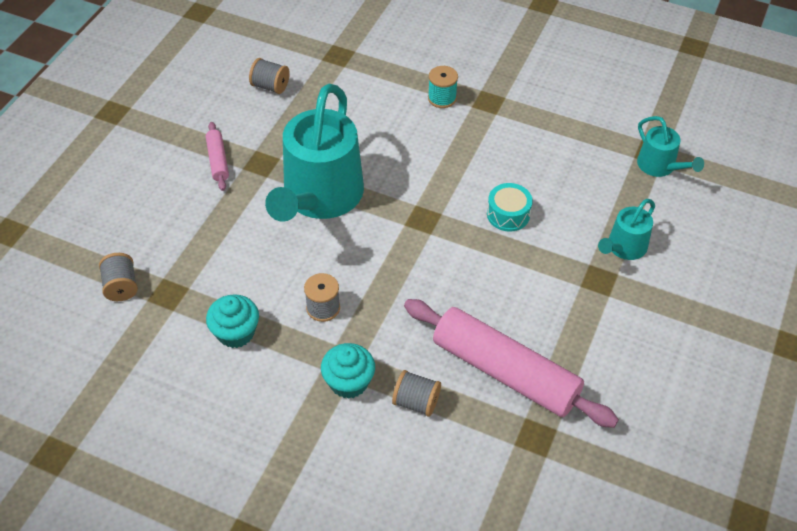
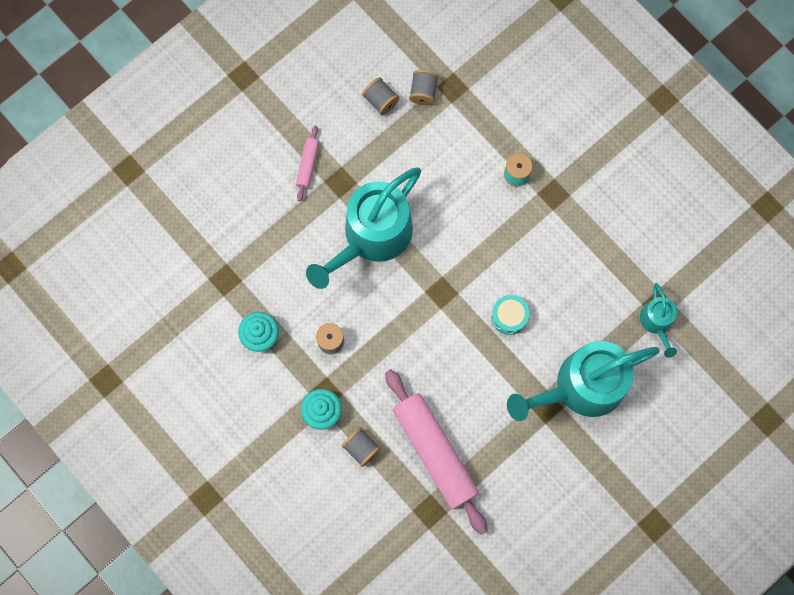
camera: 25 degrees right, 25 degrees up
(121, 286) = (194, 258): grey spool -> grey spool (423, 92)
(624, 247) = (581, 386): turquoise watering can -> turquoise watering can, size x2.09

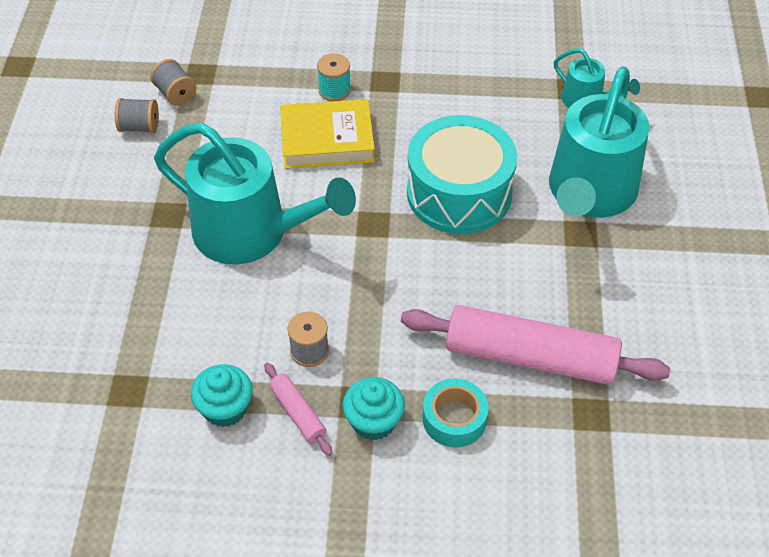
camera: 45 degrees left, 25 degrees down
(308, 165) = (117, 225): pink rolling pin -> pink rolling pin (298, 413)
(361, 448) = (454, 419): grey spool -> turquoise tape
(372, 236) = (251, 232): turquoise watering can -> turquoise watering can turned 60 degrees counterclockwise
(475, 208) = (327, 140): none -> yellow book
(509, 316) = (459, 193): turquoise drum -> turquoise drum, size x2.20

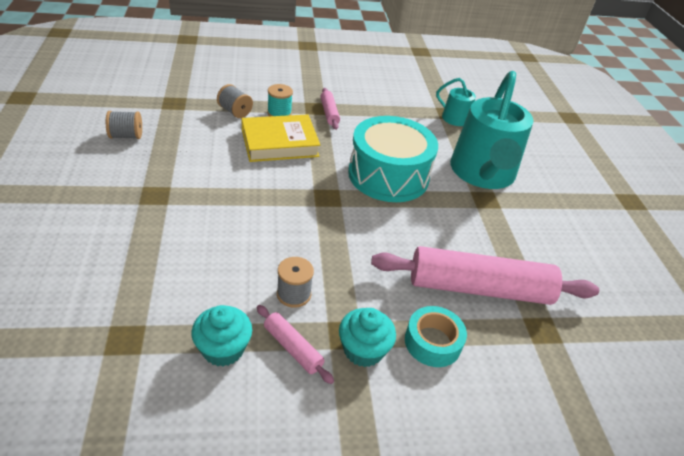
camera: 15 degrees left, 10 degrees down
(175, 94) = (155, 115): grey spool -> grey spool (235, 111)
(251, 232) = (228, 206): turquoise watering can -> none
(402, 90) = (329, 113): none -> pink rolling pin

